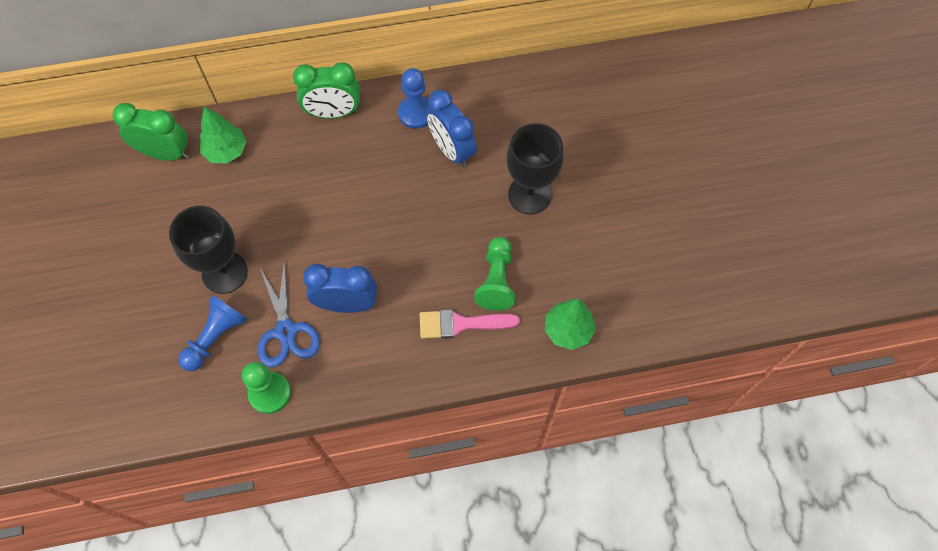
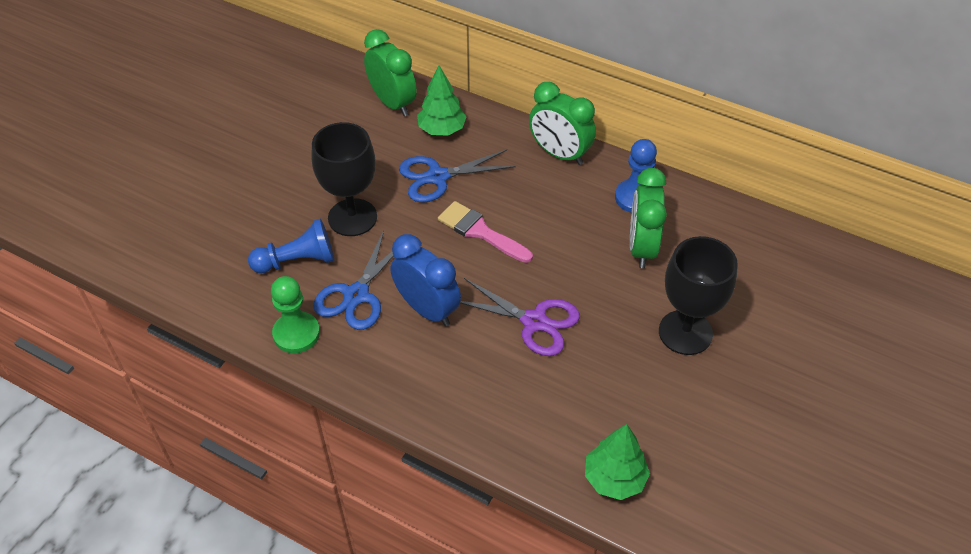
camera: 40 degrees right, 15 degrees down
(259, 193) = (438, 177): none -> blue scissors
(427, 259) = (534, 321): none -> purple scissors
(451, 150) = (641, 247): blue clock -> green clock
(461, 324) = (514, 397): pink brush -> pink brush (480, 231)
(496, 280) = (583, 384): green pawn -> none

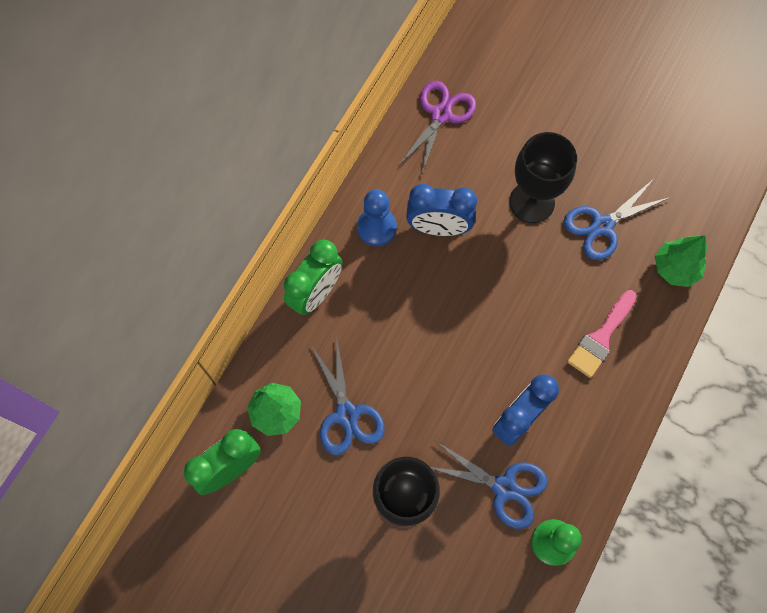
camera: 90 degrees left, 20 degrees up
(297, 261) = (463, 552): blue pawn -> none
(480, 231) = (421, 371): pink brush -> pink brush (600, 338)
(534, 321) = (527, 324): purple scissors -> purple scissors (441, 114)
(641, 247) = (438, 228): green clock -> blue clock
(664, 402) = (602, 225): none -> blue scissors

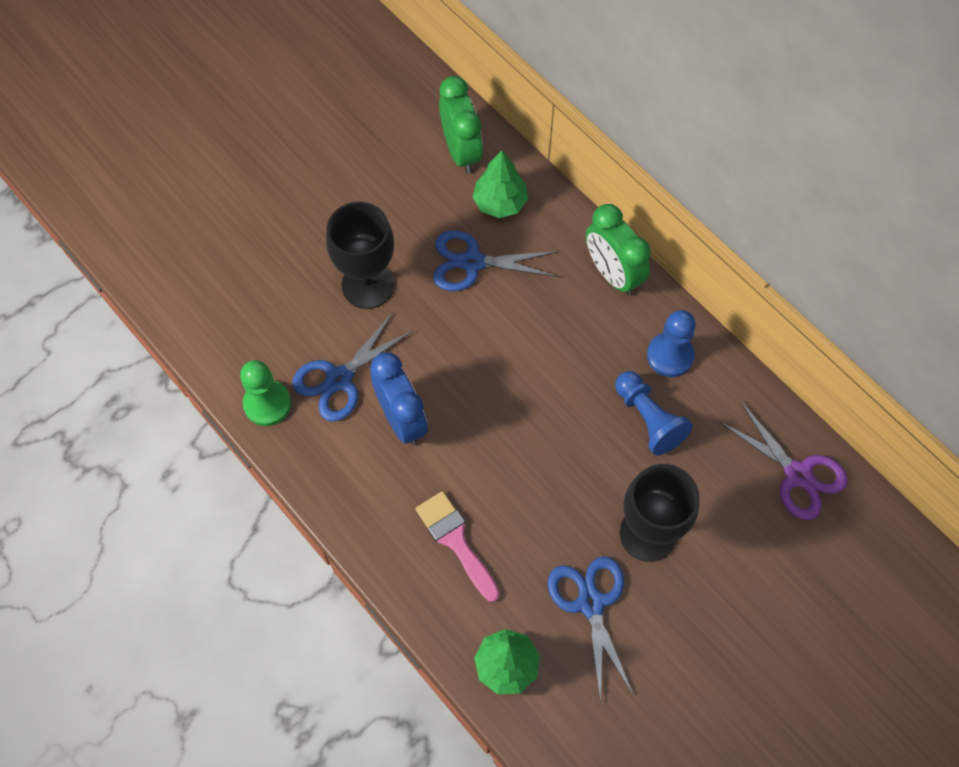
camera: 110 degrees right, 5 degrees down
(438, 228) = (648, 419): blue clock -> blue pawn

